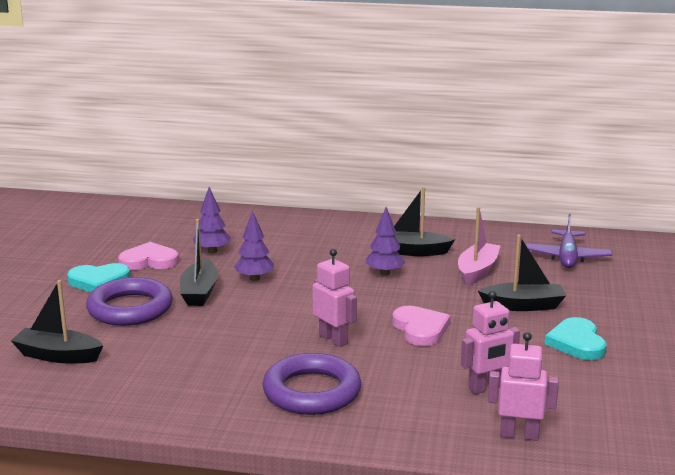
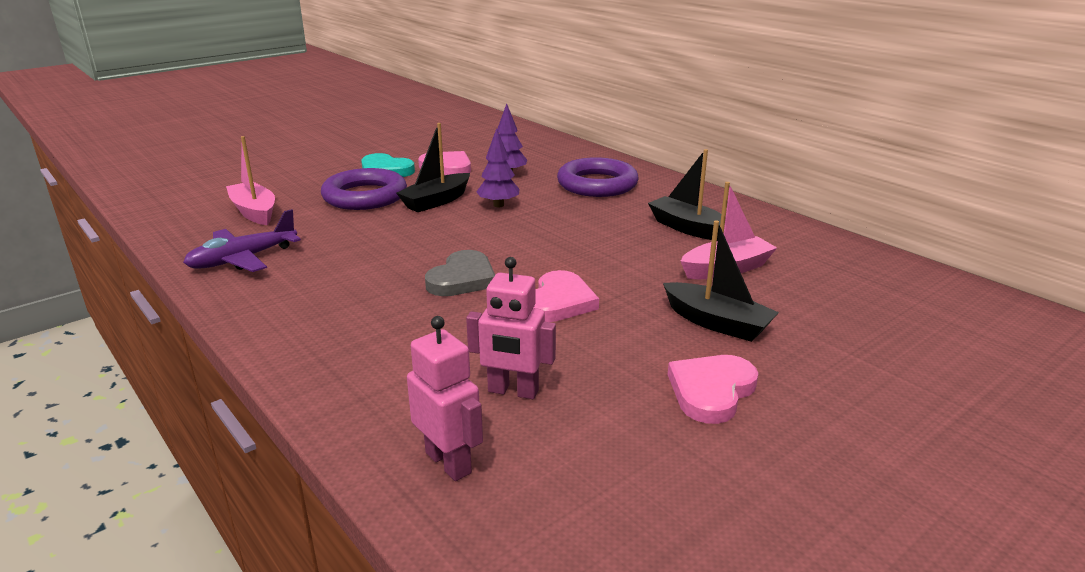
camera: 40 degrees right, 5 degrees up
(58, 356) = (254, 212): black boat -> pink boat
(312, 391) = (354, 316): purple ring -> purple ring (597, 184)
(333, 339) = (462, 279): pink robot -> grey heart
(384, 273) = (622, 238): purple tree -> none
(567, 257) = (869, 292): purple plane -> purple plane (243, 259)
(577, 343) = (711, 391): turquoise heart -> pink heart

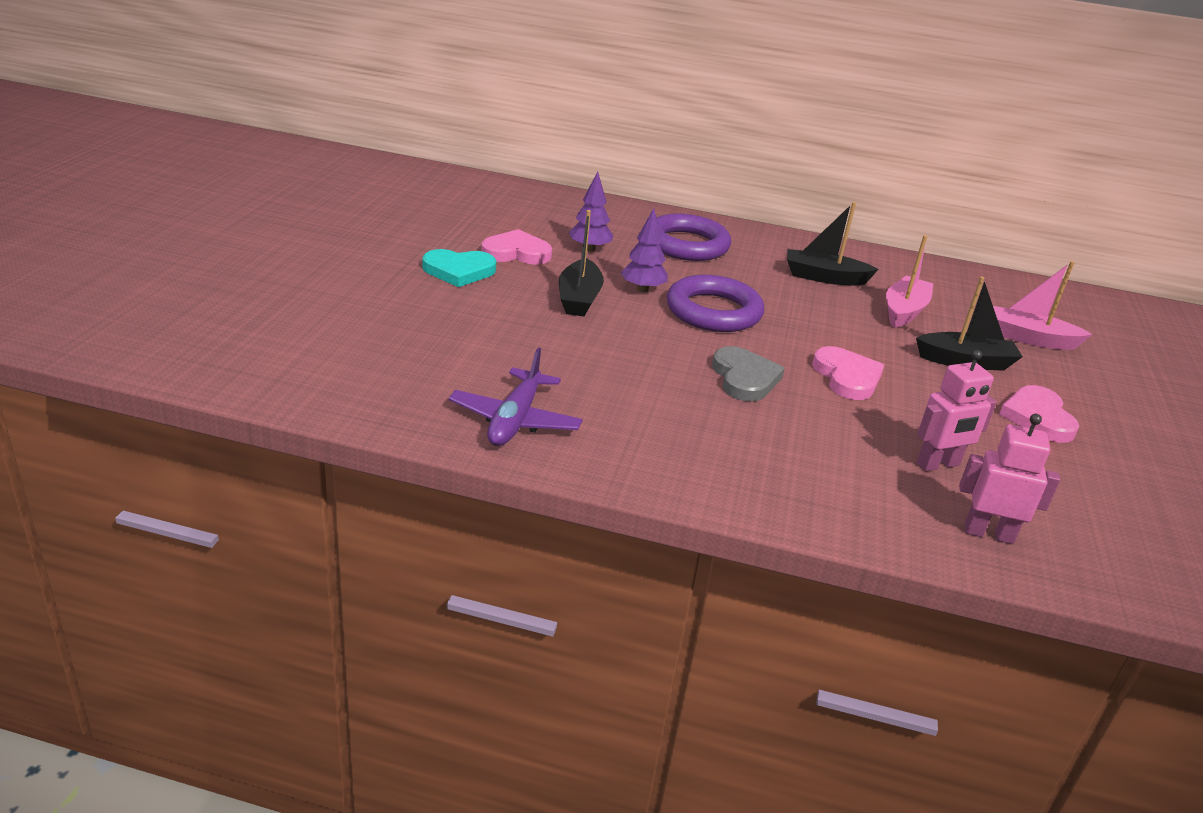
camera: 40 degrees left, 5 degrees up
(254, 212) = (414, 360): pink boat -> pink boat (1029, 338)
(365, 196) = (498, 310): purple ring -> purple ring (713, 311)

